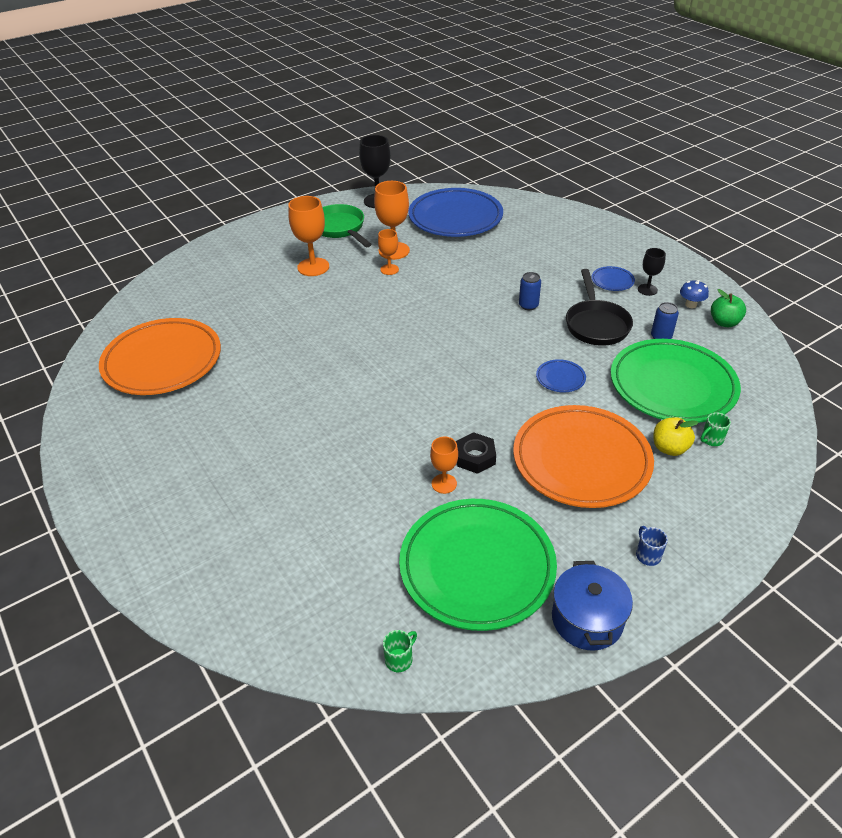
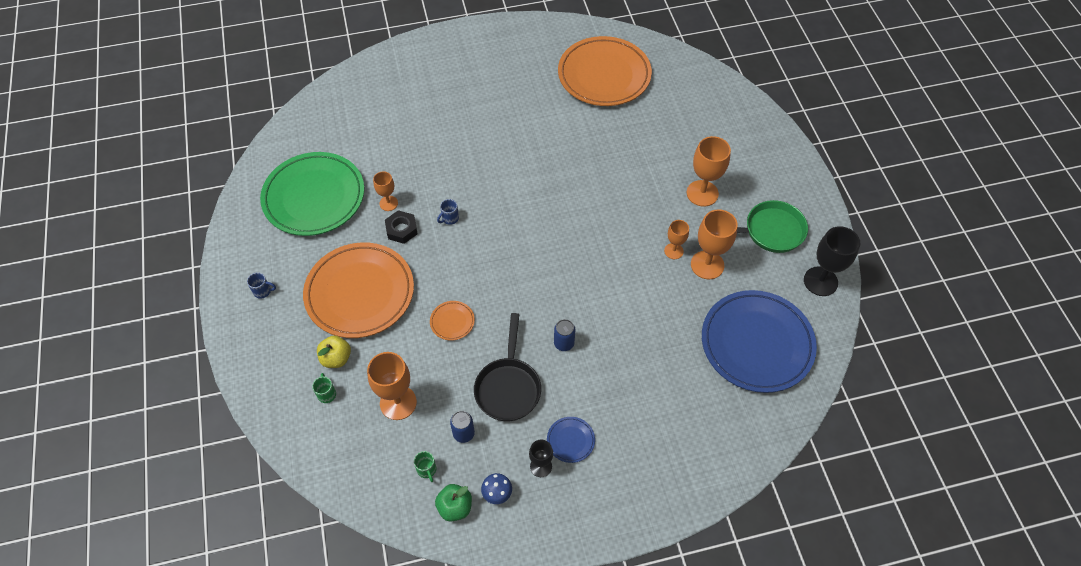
camera: 110 degrees right, 15 degrees up
(399, 659) = (282, 143): green mug -> green mug (427, 470)
(435, 422) = (449, 218): none -> blue mug
(560, 378) = (452, 322): blue plate -> orange plate
(587, 619) = (245, 236): blue pot -> none
(596, 324) = (508, 387): black pan -> black pan turned 105 degrees counterclockwise
(672, 386) = (398, 403): green plate -> orange goblet

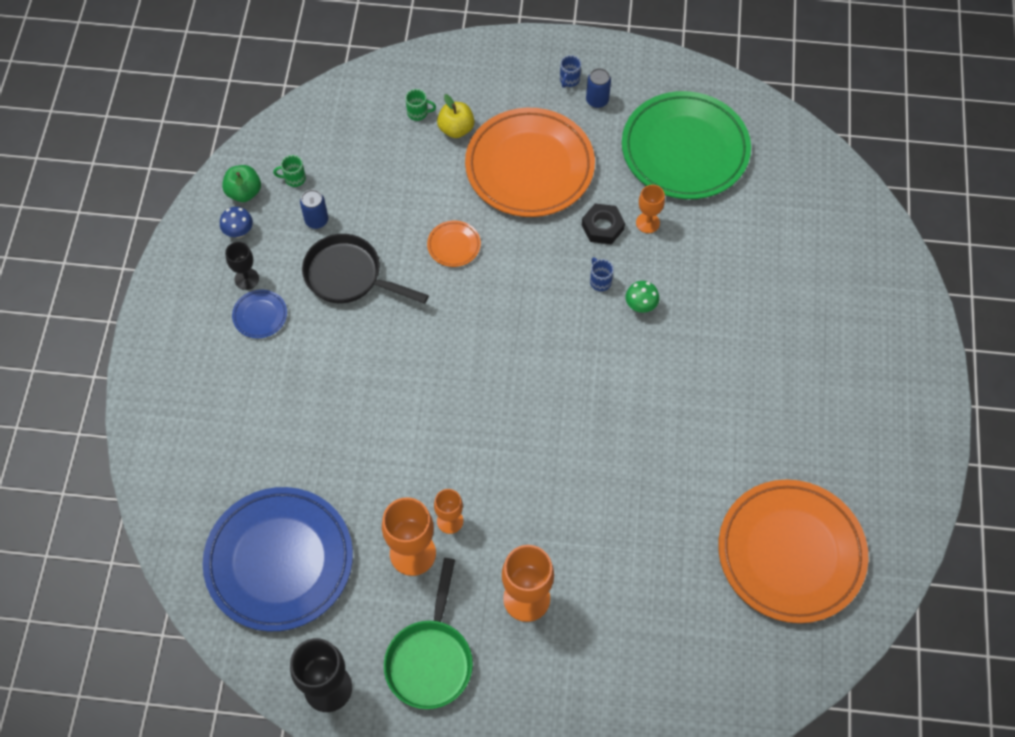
camera: 110 degrees right, 5 degrees up
(398, 403) = (379, 171): orange goblet -> none
(461, 189) = (640, 305): none -> green mushroom
(564, 343) = (376, 348): blue can -> blue can (597, 100)

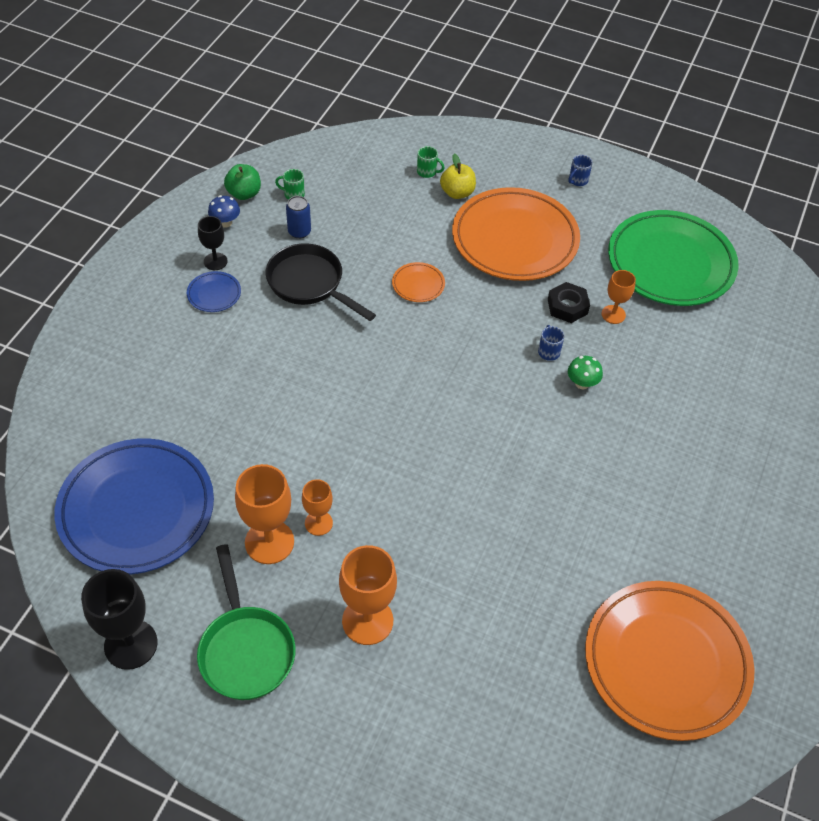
camera: 15 degrees right, 10 degrees down
(430, 659) = (246, 649): green pan -> green pan turned 45 degrees counterclockwise
(597, 100) = (598, 203): blue can -> none

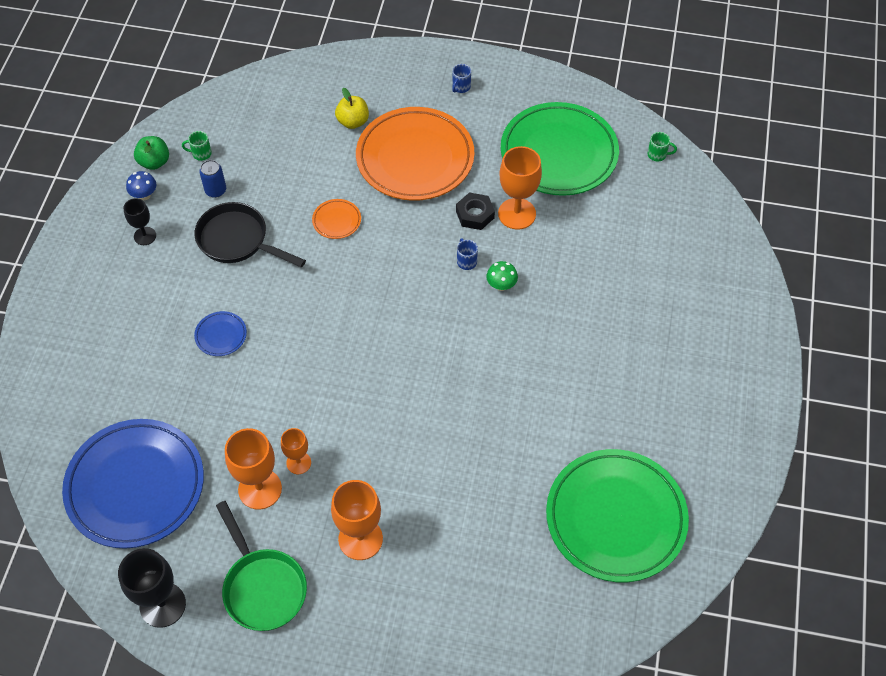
camera: 10 degrees left, 5 degrees up
(214, 294) = (152, 268): blue plate -> blue plate (221, 335)
(427, 172) = (321, 106): green mug -> green mug (657, 155)
(613, 314) = (517, 214): orange goblet -> orange goblet, size x1.73
(666, 662) = (615, 518): orange plate -> green plate

